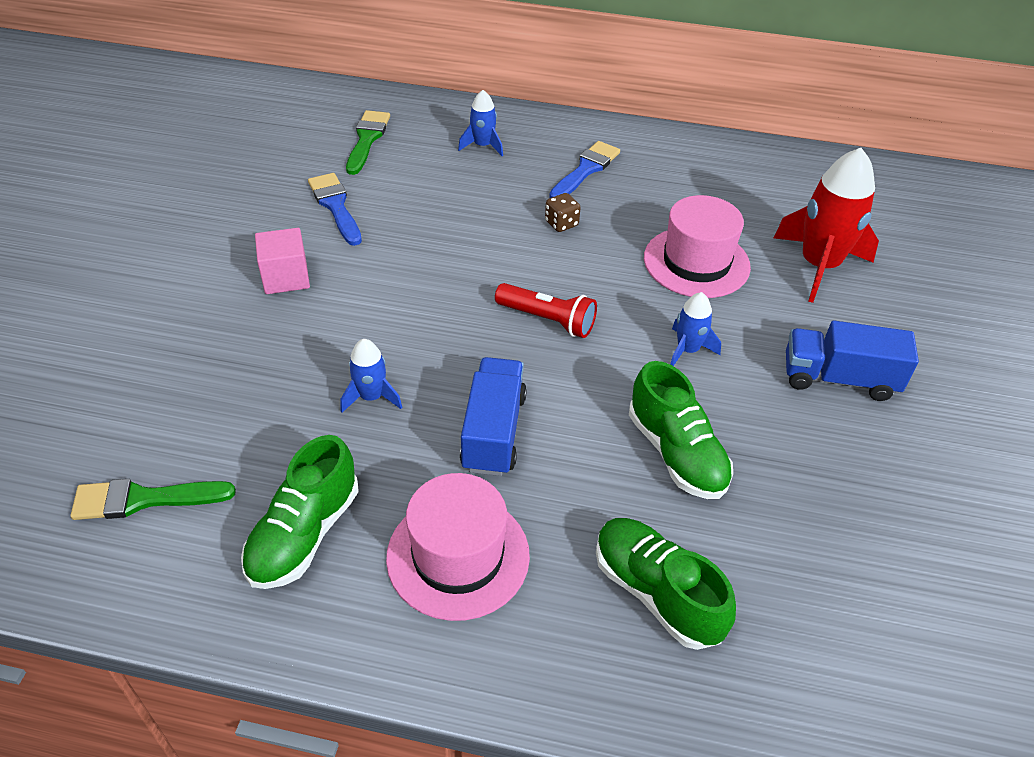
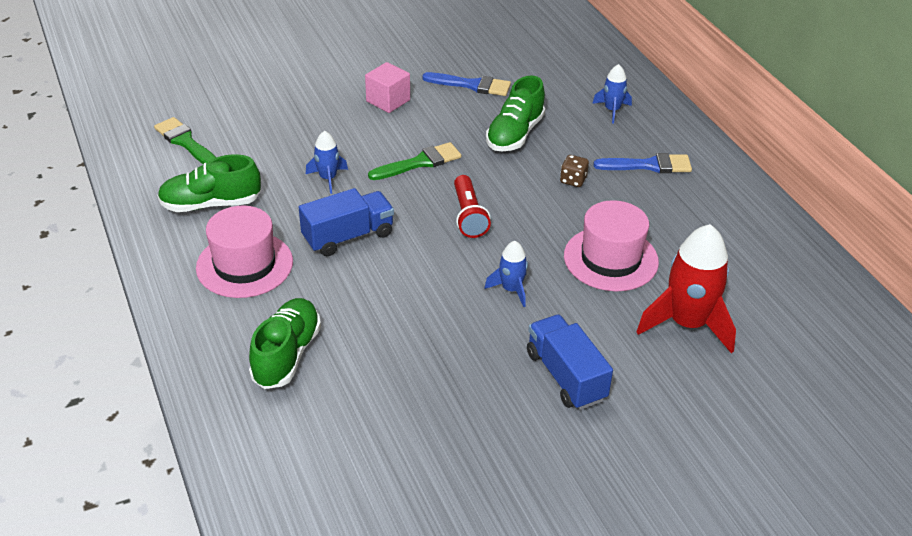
camera: 55 degrees right, 5 degrees down
(335, 206) = (472, 85): blue brush -> blue brush turned 75 degrees clockwise
(367, 139) = (552, 63): green brush -> green brush (420, 162)
(676, 453) = (408, 320): green shoe -> green shoe (515, 134)

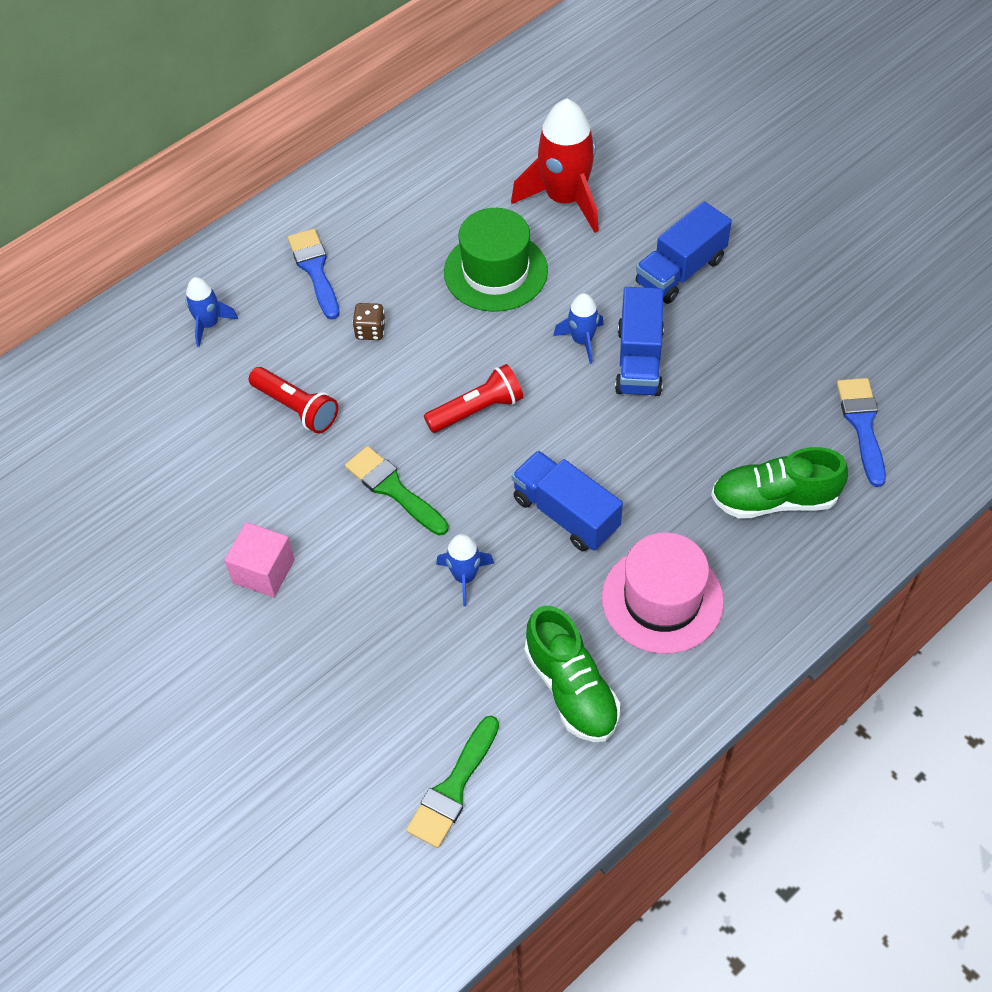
camera: 105 degrees left, 15 degrees up
(472, 85) = (194, 485): blue brush -> blue brush (862, 425)
(473, 317) = (639, 360): none -> blue truck
(515, 134) = (296, 408): green shoe -> red flashlight
(610, 259) = (495, 271): pink hat -> green hat

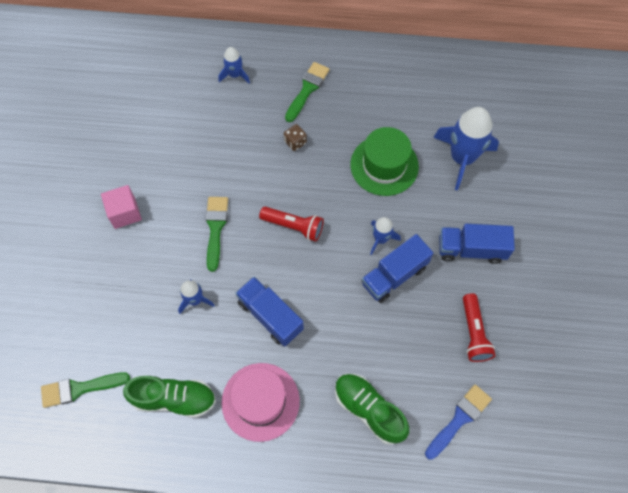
camera: 45 degrees right, 10 degrees up
(296, 408) = (222, 150): red flashlight -> red flashlight (473, 333)
(315, 270) = (307, 89): blue brush -> green brush
(565, 198) = (462, 158): red rocket -> blue rocket
(565, 514) = (270, 316): blue truck -> blue truck turned 45 degrees counterclockwise
(571, 689) = (174, 399): green shoe -> green shoe turned 105 degrees counterclockwise

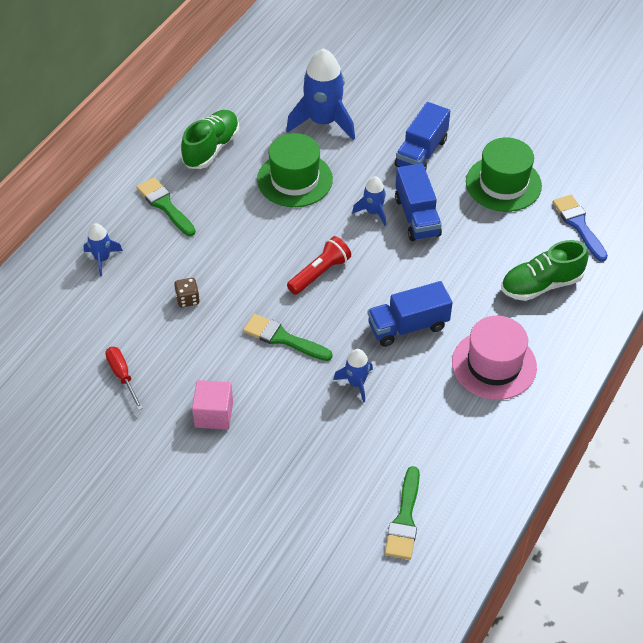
camera: 65 degrees left, 15 degrees down
(134, 138) = (122, 376): none -> red screwdriver
(174, 399) = (457, 436): green shoe -> green shoe (211, 148)
(295, 142) = (222, 238): brown dice -> brown dice (187, 299)
(473, 333) = (503, 184): red flashlight -> green hat

